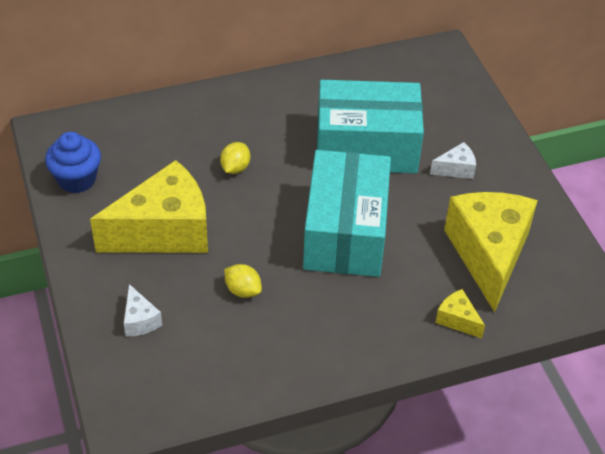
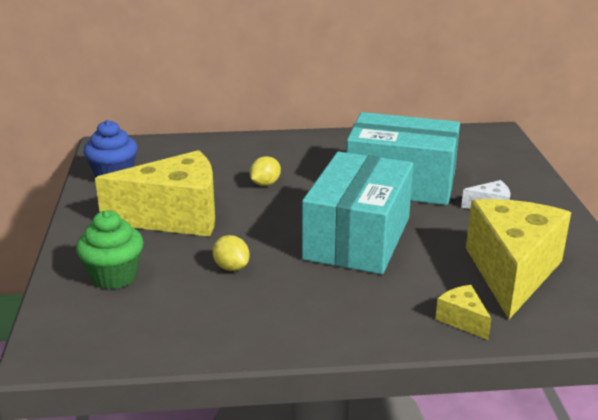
camera: 15 degrees right, 20 degrees down
(140, 320) = (114, 276): white cheese -> green cupcake

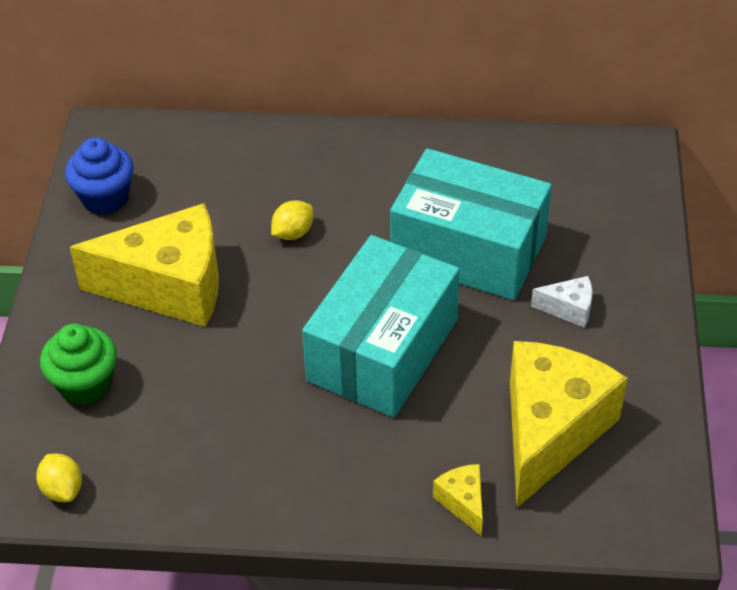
camera: 10 degrees right, 20 degrees up
(231, 267) = (221, 385): yellow lemon -> yellow lemon (63, 489)

